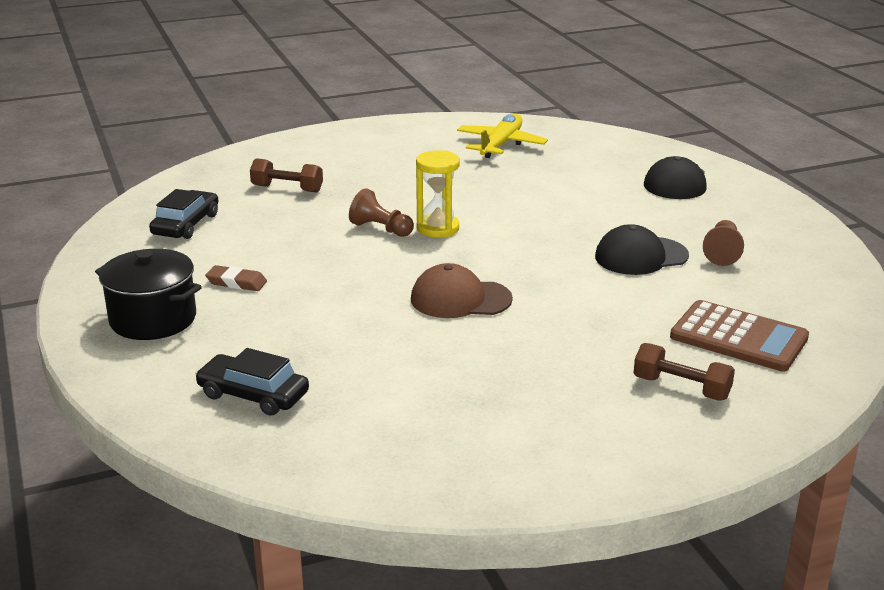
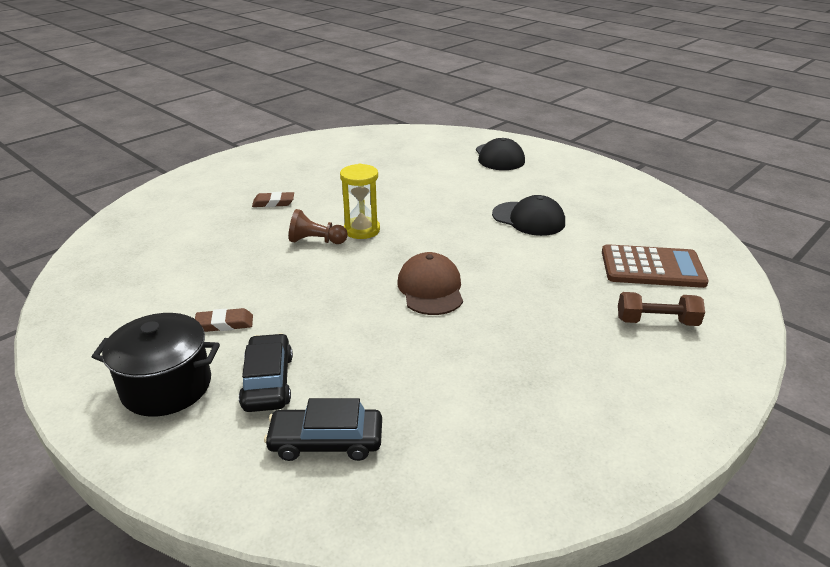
camera: 25 degrees left, 5 degrees up
(186, 224) = (135, 277): black car -> black car (268, 381)
(287, 189) = (208, 222): brown dumbbell -> none
(367, 182) = (273, 203): none -> brown eraser
(460, 299) = (430, 288): brown cap -> brown cap turned 105 degrees clockwise
(501, 145) = (354, 152): yellow plane -> none
(641, 256) = (528, 219): black cap -> black cap turned 105 degrees counterclockwise
(722, 253) = (578, 204): brown pawn -> none

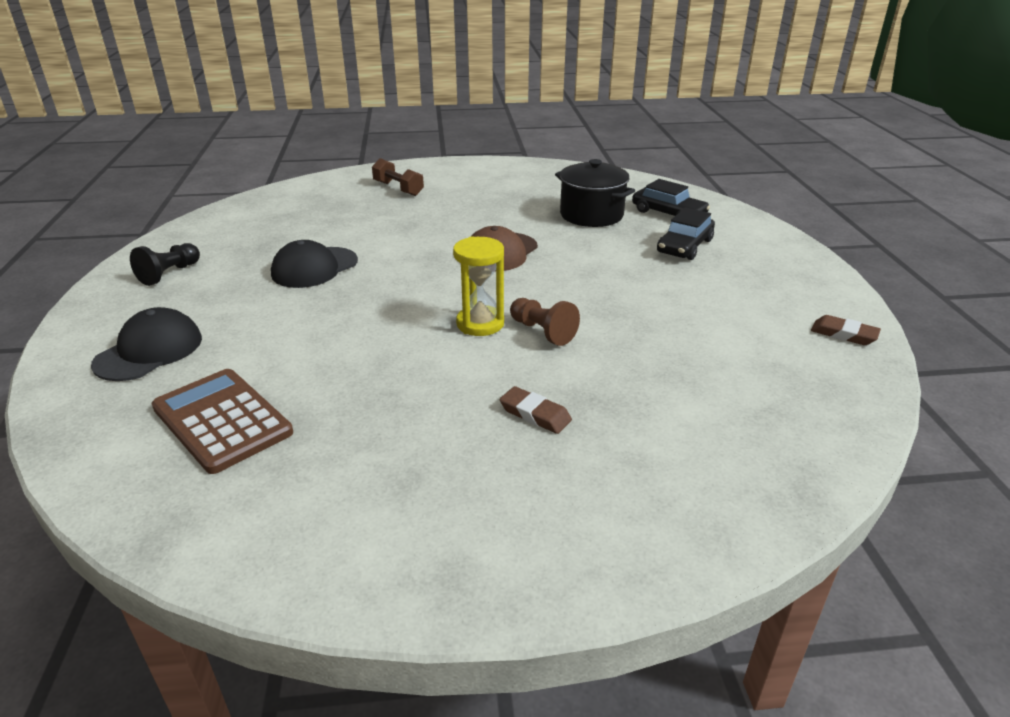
camera: 140 degrees left, 0 degrees up
(166, 386) = (762, 267): black pot -> black pot (591, 215)
(224, 323) = (696, 291): brown eraser -> brown eraser (843, 334)
(528, 219) = (314, 268): black cap -> black cap turned 120 degrees counterclockwise
(592, 182) = (169, 274): none -> black pawn
(652, 268) = (326, 206): brown calculator -> brown calculator (222, 420)

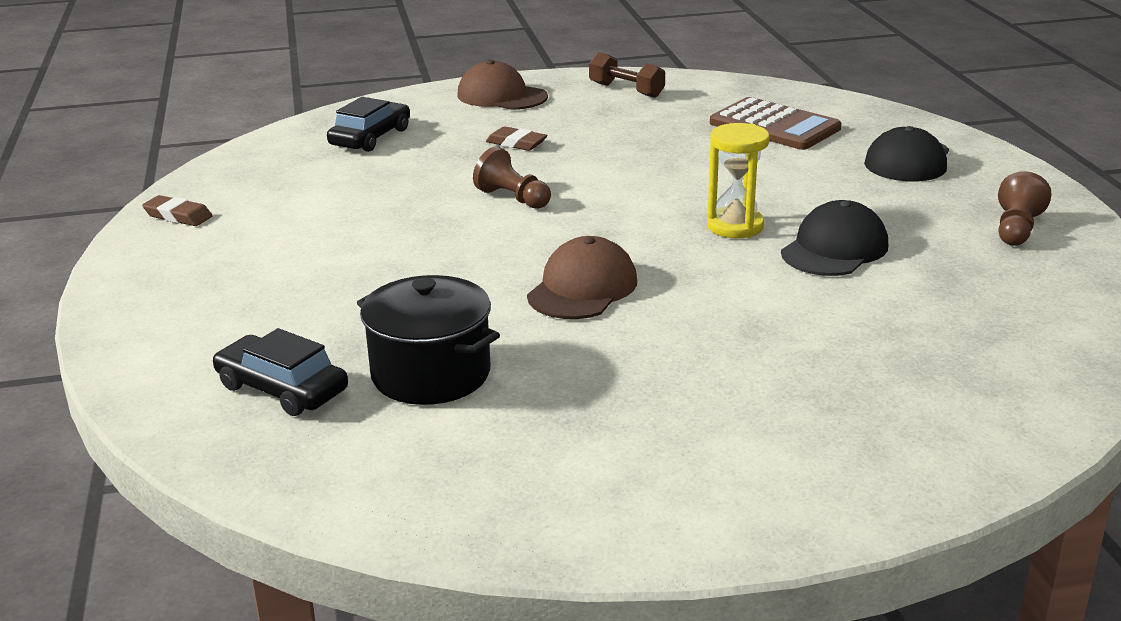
camera: 175 degrees right, 5 degrees down
(169, 274) = (1016, 229): black pawn -> brown pawn
(398, 189) = (840, 421): brown dumbbell -> brown dumbbell (626, 90)
(480, 324) = (583, 201): yellow hourglass -> yellow hourglass (735, 226)
(551, 539) = (501, 96): none -> brown cap
(684, 246) = (292, 318): black car -> black car (370, 137)

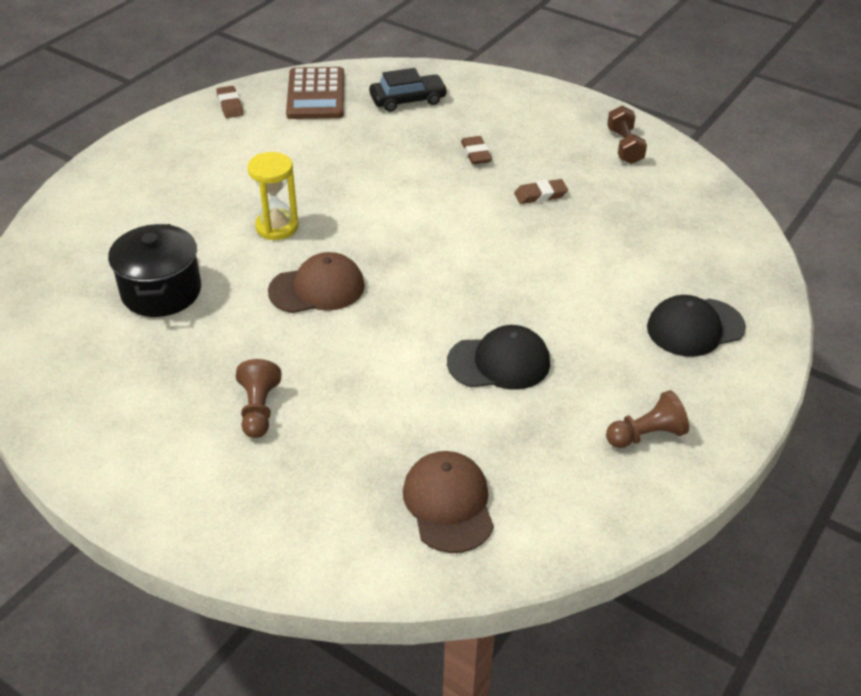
camera: 45 degrees right, 15 degrees up
(282, 388) = (97, 253): black car -> none
(501, 96) = (538, 107): brown cap -> brown cap (448, 504)
(513, 198) = (398, 197): brown pawn -> brown pawn (259, 409)
(629, 143) = (540, 195): none -> brown eraser
(735, 226) = (476, 303): yellow hourglass -> yellow hourglass (277, 227)
(774, 126) = (662, 238): brown calculator -> brown calculator (316, 94)

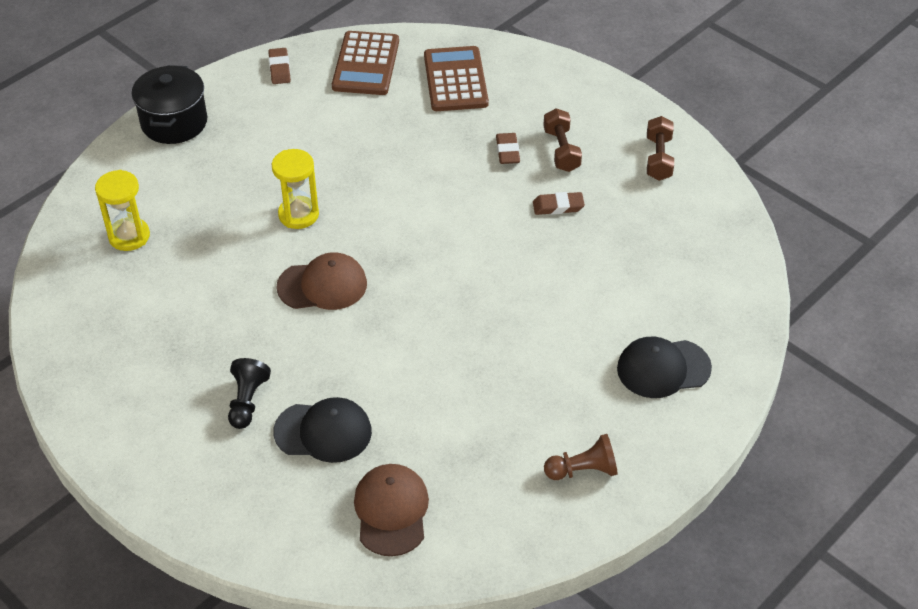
camera: 10 degrees right, 5 degrees up
(97, 264) = (129, 236): none -> yellow hourglass
(161, 291) = (182, 272): black pot -> black pot (174, 122)
(259, 409) = (247, 401): brown pawn -> black pawn
(408, 100) = (455, 80): black car -> brown calculator
(499, 362) = (470, 382): black cap -> black cap (323, 432)
(528, 148) = (561, 150): none -> brown dumbbell

